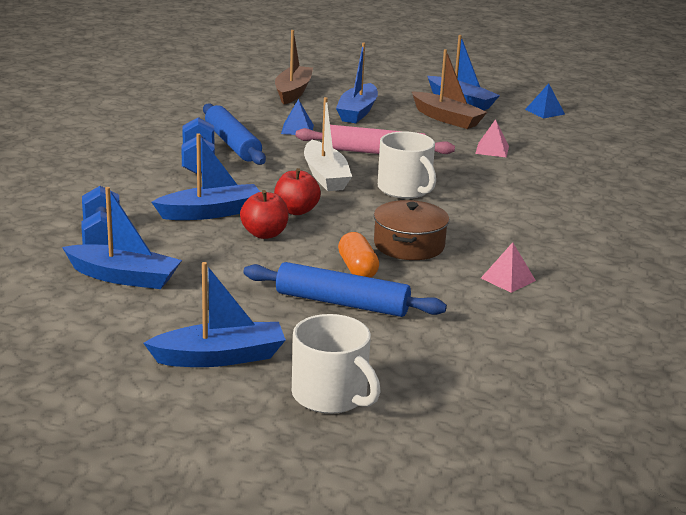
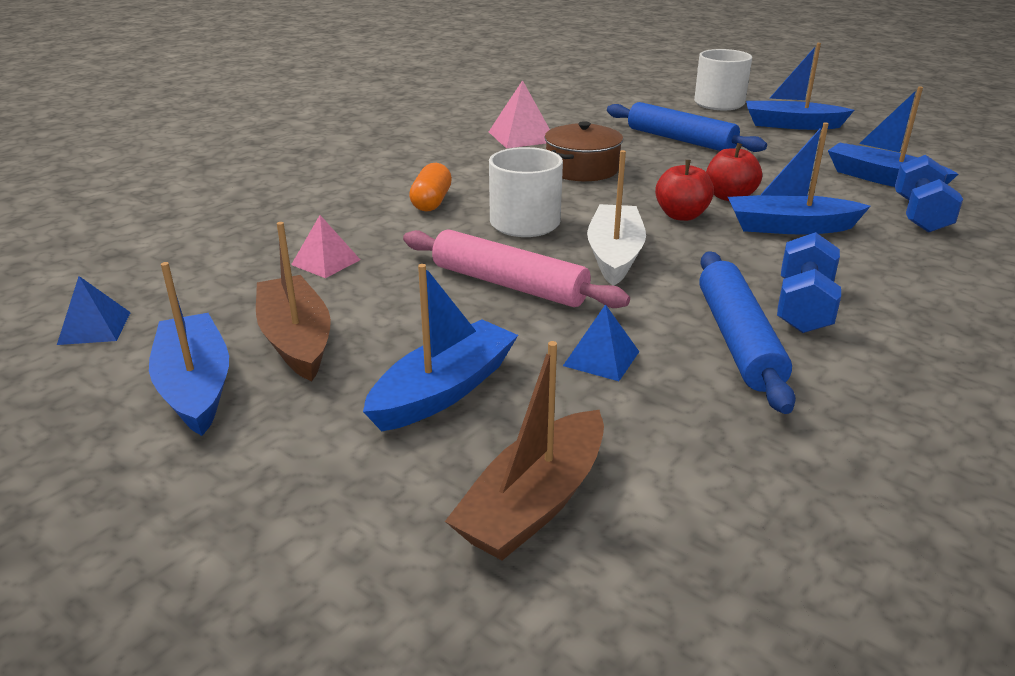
camera: 155 degrees left, 5 degrees up
(357, 269) = (649, 158): orange capsule -> orange capsule (431, 202)
(508, 279) = (522, 136): pink pyramid -> pink pyramid, size x1.51

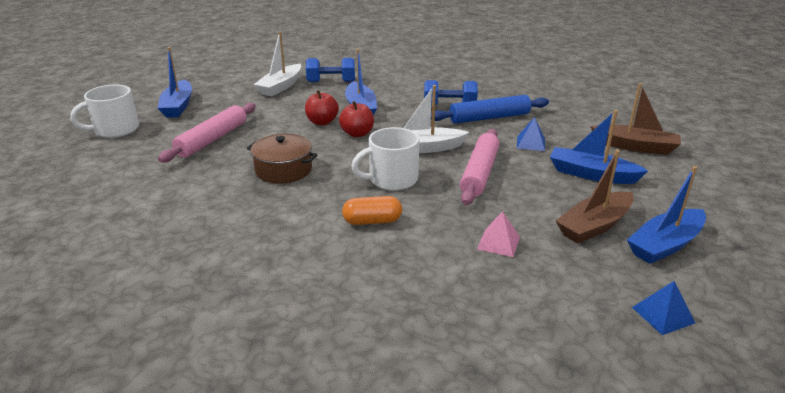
camera: 105 degrees left, 0 degrees up
(522, 136) = (205, 204): pink pyramid -> none
(680, 140) = (212, 139): blue rolling pin -> pink rolling pin
(882, 179) = (281, 87): blue boat -> white boat

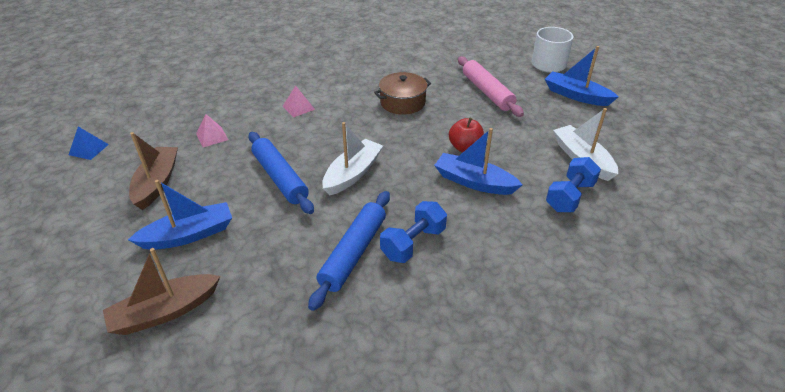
camera: 130 degrees right, 10 degrees up
(357, 134) = (420, 155): red apple -> none
(372, 221) = (298, 107): orange capsule -> pink pyramid
(392, 179) = (330, 136): white mug -> none
(480, 173) = (280, 178): pink rolling pin -> blue rolling pin
(530, 143) = (275, 241): blue pyramid -> none
(665, 245) = (97, 196): blue boat -> none

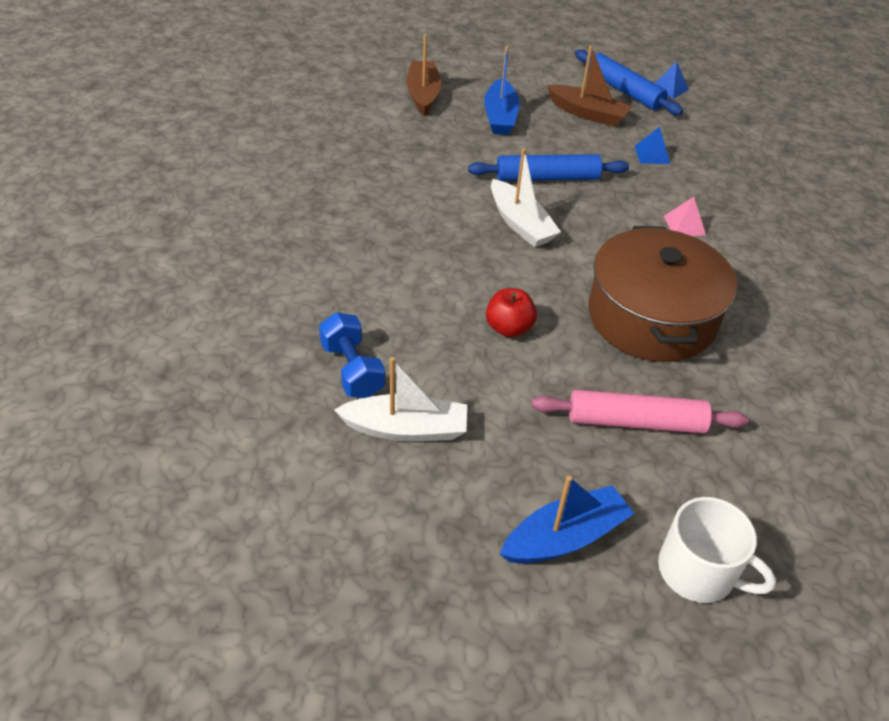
camera: 115 degrees right, 5 degrees up
(212, 136) = (652, 155): pink pyramid -> blue pyramid
(354, 253) = (405, 188): blue rolling pin -> blue rolling pin (624, 91)
(402, 102) = (651, 317): brown pot -> brown pot, size x1.81
(413, 243) = (386, 224): blue dumbbell -> none
(474, 182) = (439, 304): blue boat -> none

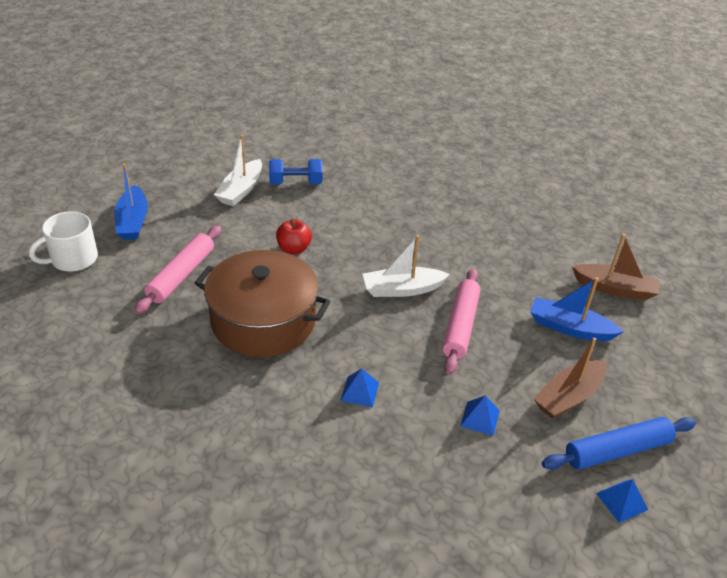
camera: 110 degrees right, 5 degrees down
(547, 178) = (460, 326): blue rolling pin -> pink rolling pin
(684, 225) = (359, 391): pink pyramid -> blue pyramid

